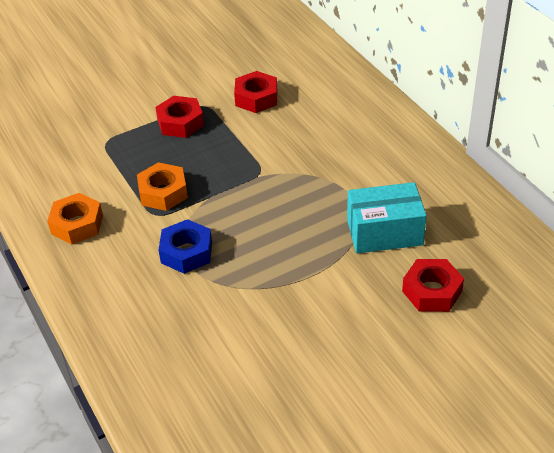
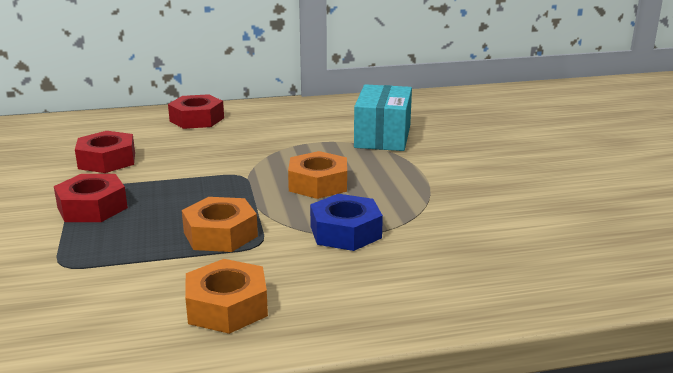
camera: 75 degrees left, 20 degrees down
(262, 217) = (318, 184): none -> orange nut
(432, 291) = (469, 132): red nut -> red nut (197, 119)

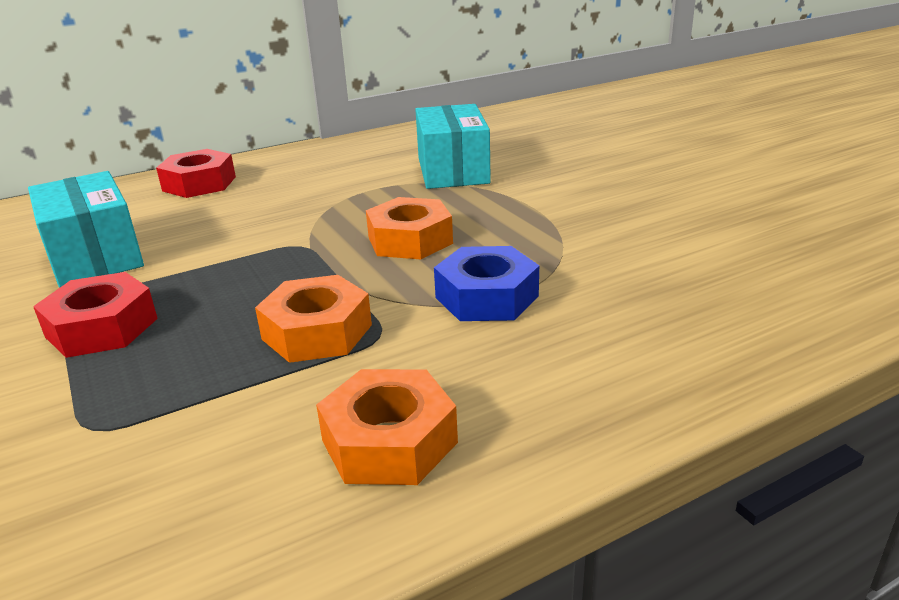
camera: 15 degrees left, 5 degrees up
(107, 160) = (95, 256): red nut -> turquoise box

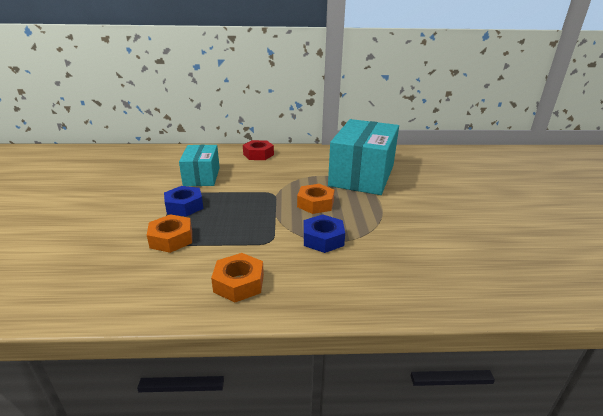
camera: 25 degrees right, 0 degrees up
(102, 328) = (184, 206): red nut -> blue nut
(317, 332) = (249, 232): orange nut -> orange nut (171, 239)
(453, 170) = (362, 175): turquoise box -> turquoise box, size x1.75

